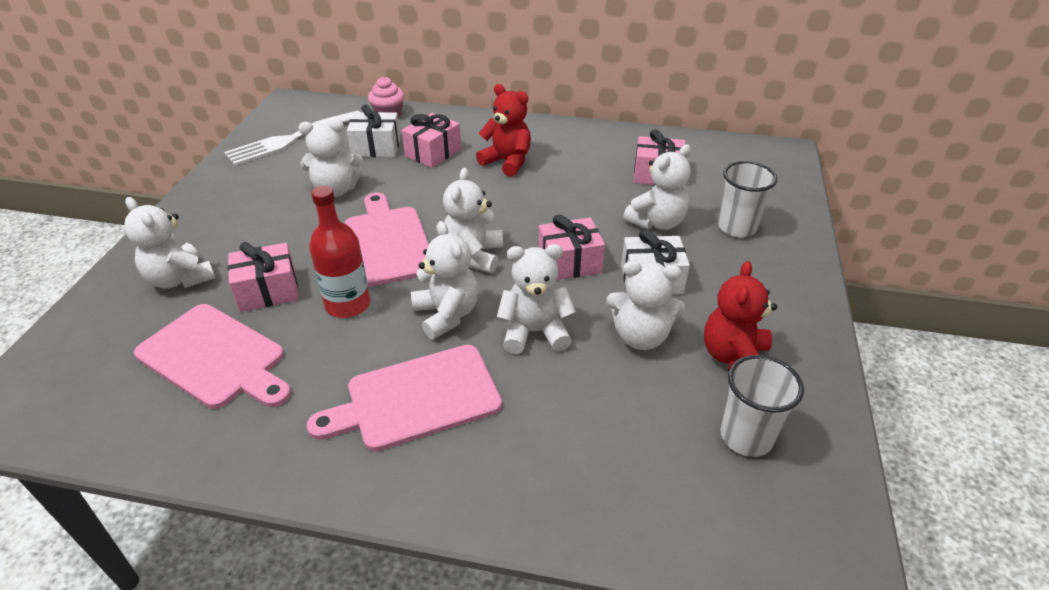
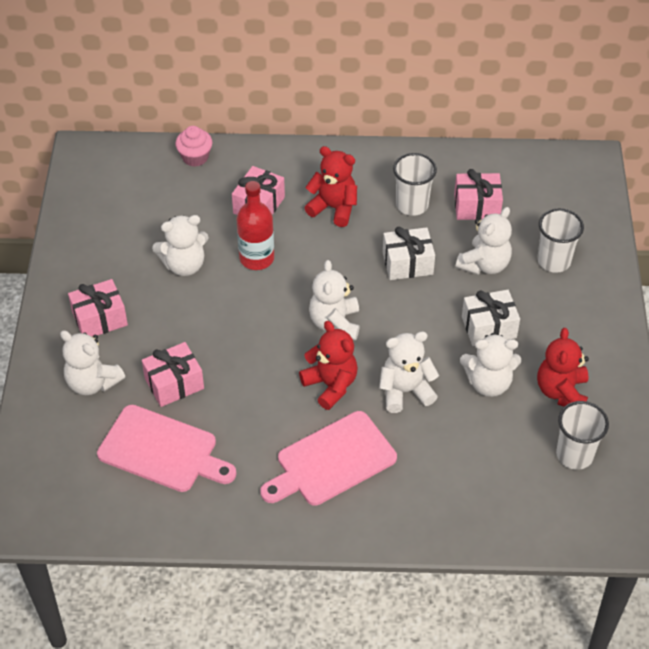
camera: 10 degrees left, 10 degrees up
(290, 139) = (110, 205): white fork -> none
(348, 304) = (246, 387): red bottle -> red bottle (256, 258)
(376, 147) = (200, 205): white gift -> white gift (407, 263)
(387, 242) = (255, 319): pink cutting board -> none
(446, 315) = (331, 385): white teddy bear -> red teddy bear
(569, 263) = (418, 319): pink gift -> pink gift (100, 319)
(589, 167) = (412, 205): none -> white cup

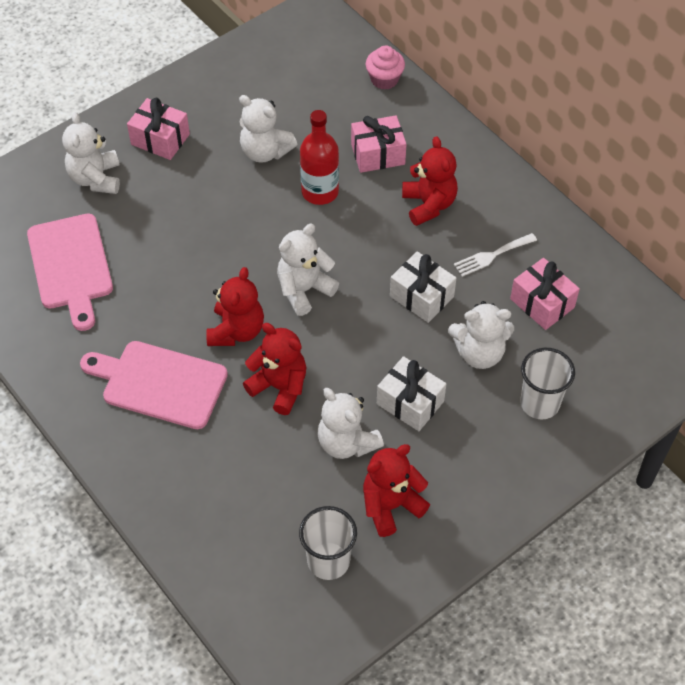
camera: 50 degrees right, 5 degrees up
(174, 383) = (141, 228): pink gift -> none
(405, 391) = (279, 387): white teddy bear -> red teddy bear
(412, 205) = (492, 256): white cup -> white fork

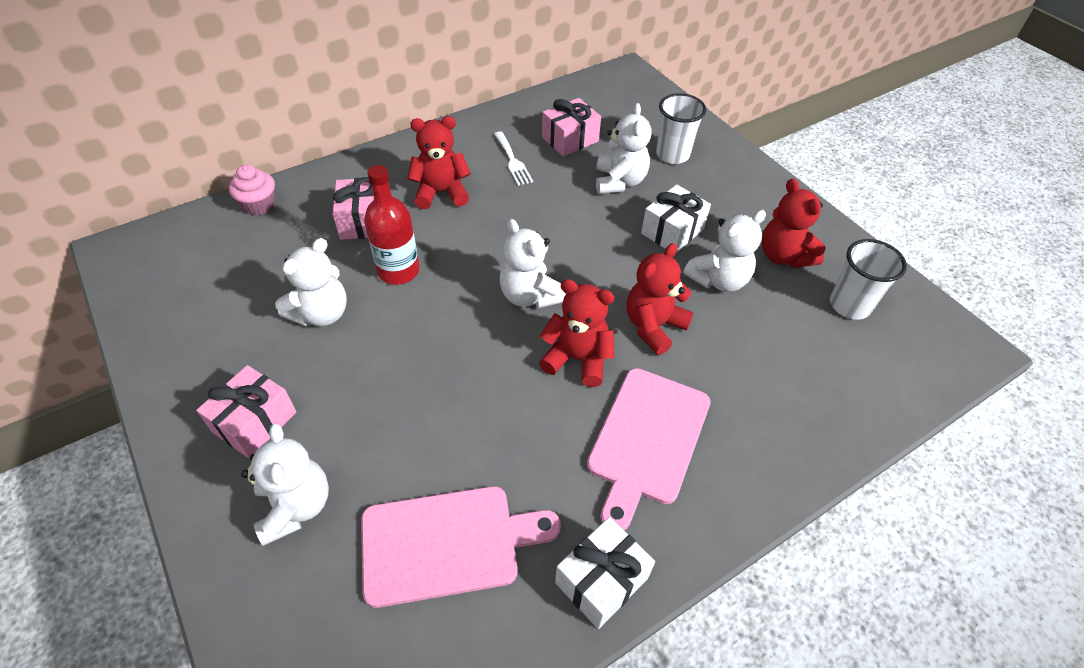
camera: 85 degrees left, 5 degrees down
(96, 178) = (296, 506): white teddy bear -> white teddy bear turned 105 degrees counterclockwise
(421, 296) = (552, 210): white gift -> white gift (601, 580)

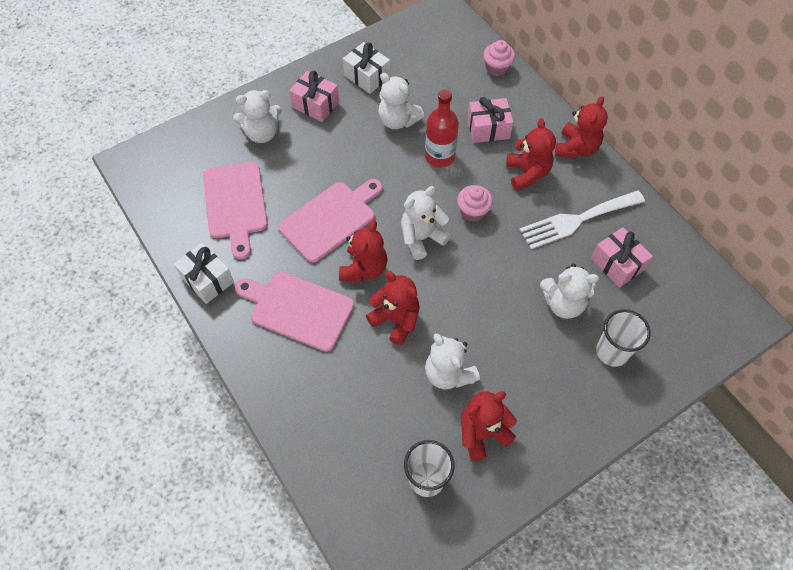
camera: 90 degrees right, 10 degrees up
(411, 151) = (576, 148): none -> red teddy bear
(491, 399) = (330, 219): none -> pink cutting board
(492, 244) = (473, 211): none -> pink cupcake
(512, 161) = (577, 220): white fork -> white fork, size x1.80
(672, 231) = (503, 342): white gift -> white gift (367, 76)

